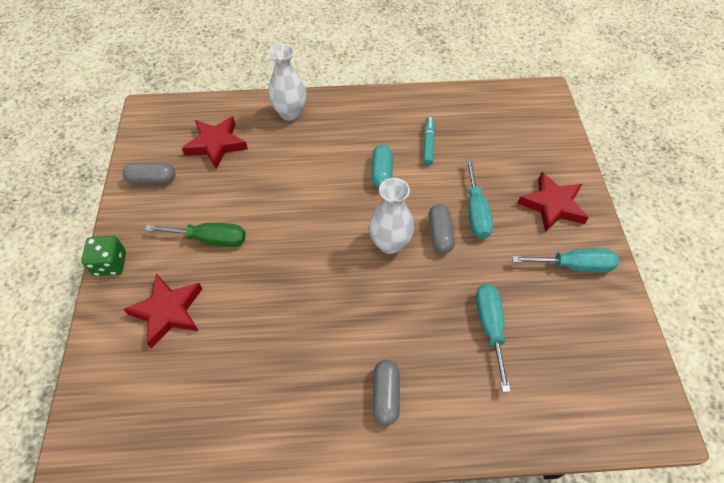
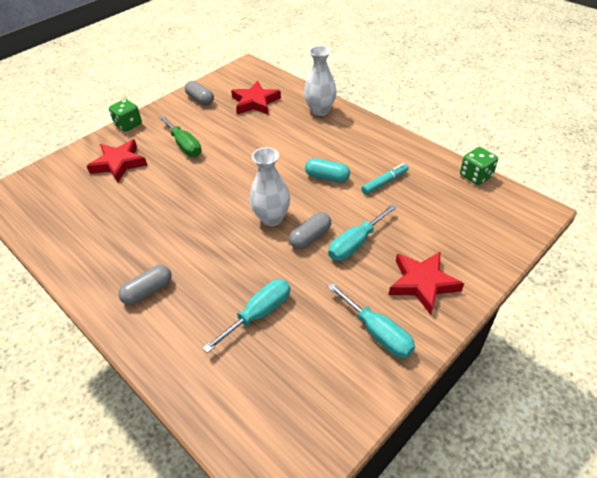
camera: 50 degrees right, 10 degrees down
(381, 172) = (327, 177): turquoise capsule -> turquoise capsule turned 60 degrees clockwise
(479, 92) = (475, 176): none -> green dice

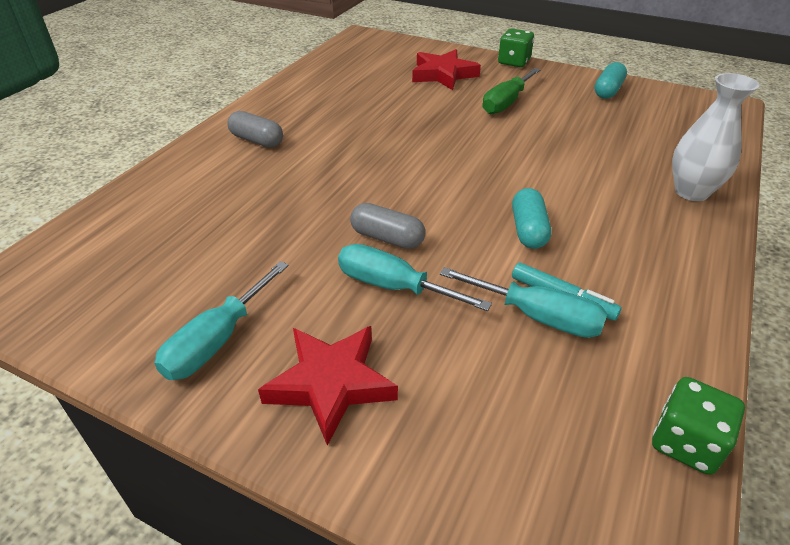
camera: 70 degrees right, 5 degrees down
(200, 99) = (608, 91): grey capsule -> turquoise capsule
(255, 102) = (647, 131): red star -> none
(259, 314) = (236, 222): turquoise screwdriver -> turquoise screwdriver (537, 317)
(272, 218) = (409, 196): white vase -> none

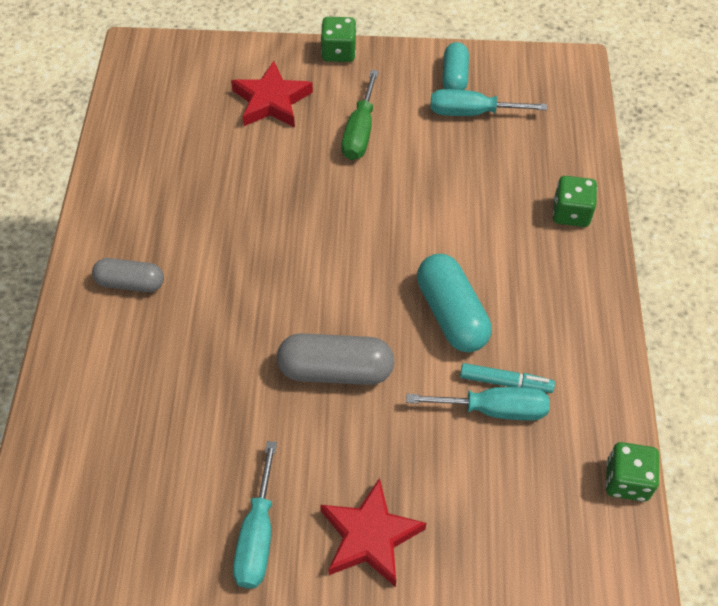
camera: 25 degrees left, 15 degrees up
(387, 238) = (335, 370): grey capsule -> grey capsule, size x1.54
(393, 286) = (368, 423): turquoise screwdriver -> turquoise screwdriver (471, 112)
(528, 230) = (451, 314): turquoise capsule -> turquoise capsule, size x1.54
(691, 192) = (571, 213): white vase -> green dice

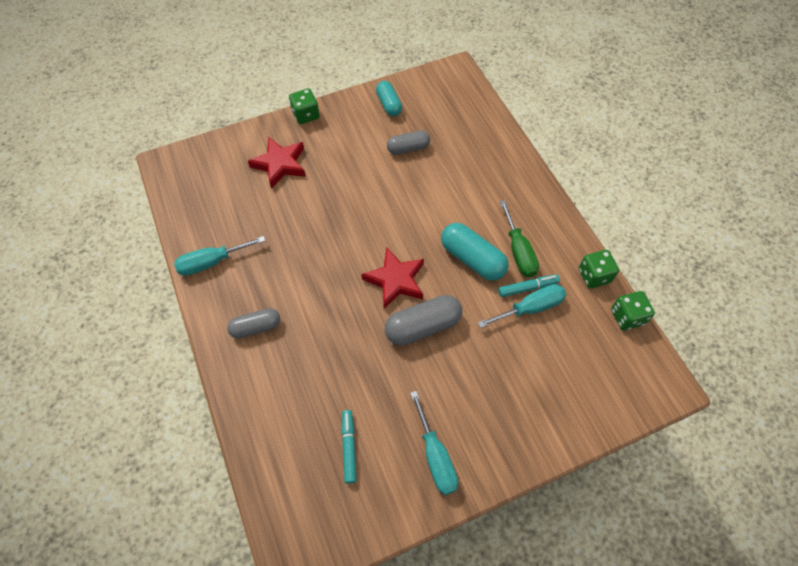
camera: 25 degrees left, 5 degrees up
(157, 474) = (349, 447): none -> turquoise marker
(360, 132) = (350, 163): green screwdriver -> green screwdriver (518, 251)
(369, 536) = (503, 422): red star -> red star (395, 280)
(448, 141) = (408, 148): none -> grey capsule
(471, 112) = (412, 124): turquoise screwdriver -> turquoise screwdriver (212, 262)
(571, 213) = (506, 165): green dice -> green dice (594, 276)

